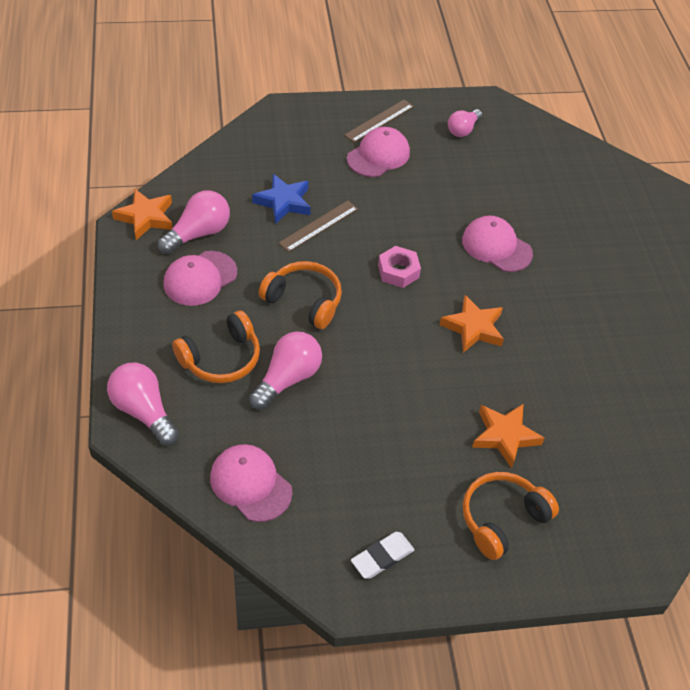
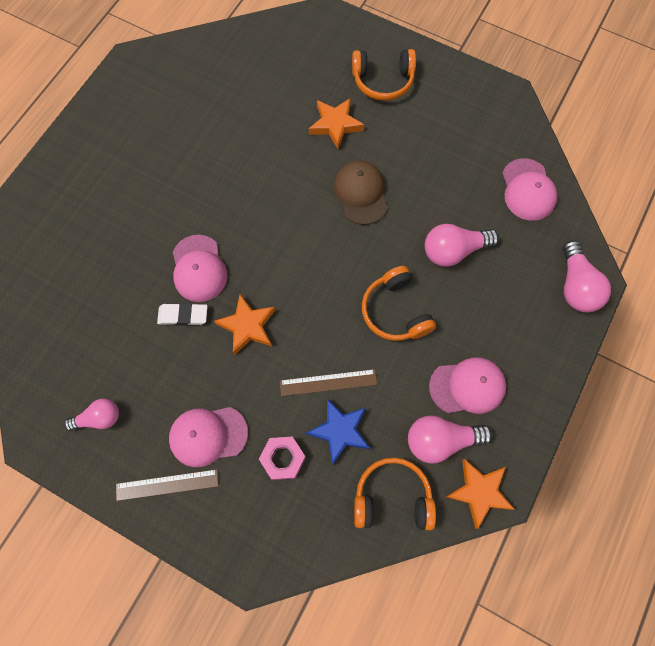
camera: 140 degrees left, 20 degrees up
(221, 358) = (493, 297): orange headphones -> orange headphones (392, 498)
(382, 557) = (473, 102): white eraser -> white eraser (183, 315)
(398, 271) = (298, 293): pink nut -> pink nut (283, 458)
(418, 382) = (361, 193): none -> brown cap
(473, 328) = (284, 210): orange star -> orange star (247, 326)

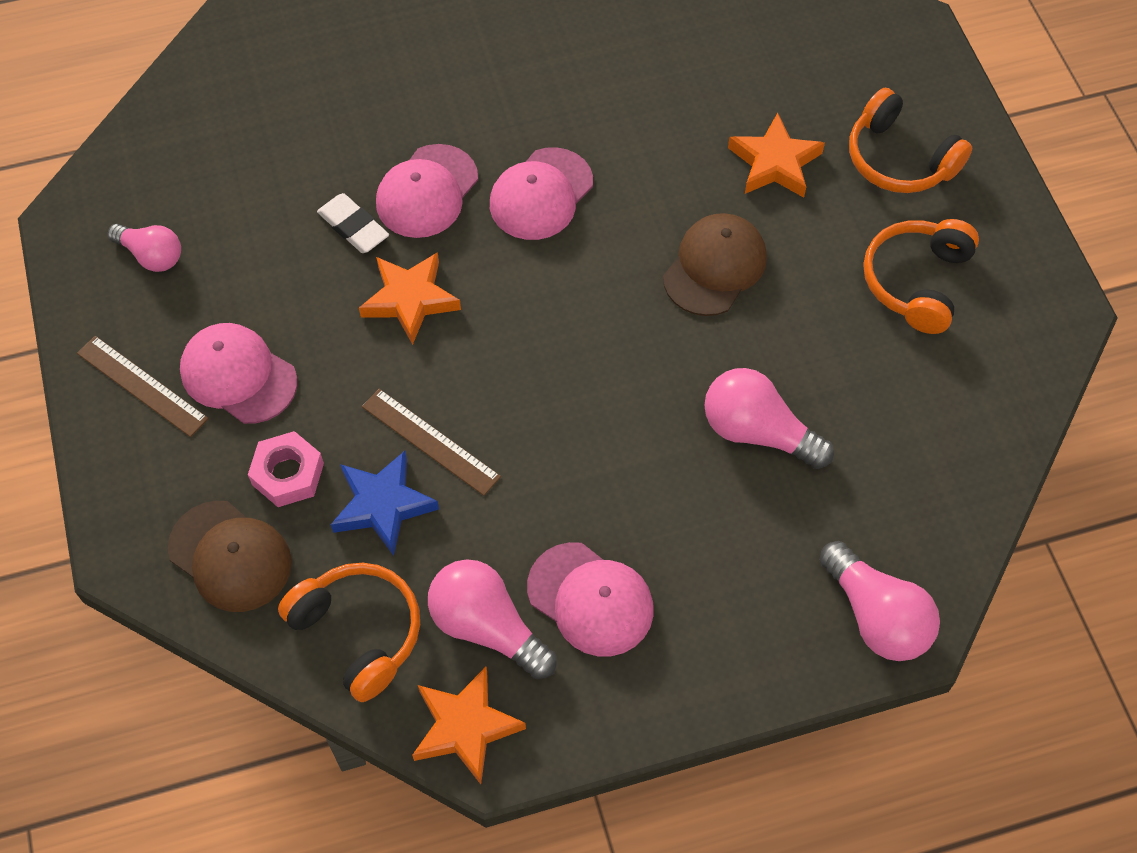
camera: 45 degrees right, 10 degrees down
(299, 522) = (230, 556): none -> brown cap
(395, 311) = (601, 436): orange headphones -> orange headphones (917, 282)
(528, 190) = (948, 446): pink cap -> pink cap (541, 194)
(575, 286) = (876, 616): pink light bulb -> pink light bulb turned 75 degrees counterclockwise

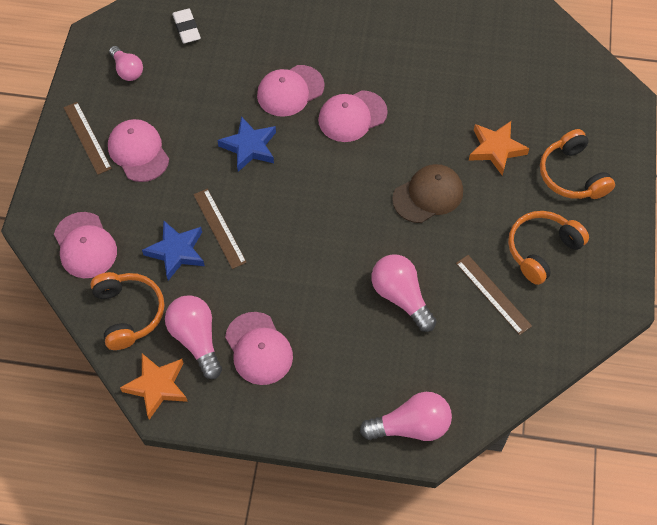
camera: 25 degrees right, 0 degrees up
(230, 556) = (85, 245): brown cap -> pink cap
(288, 474) = (136, 215): pink nut -> none
(353, 227) = (240, 95): white eraser -> white eraser (186, 28)
(410, 299) = (249, 147): orange star -> blue star
(876, 616) = (411, 426): pink light bulb -> pink light bulb turned 90 degrees counterclockwise
(884, 373) = (493, 294): none -> brown ruler

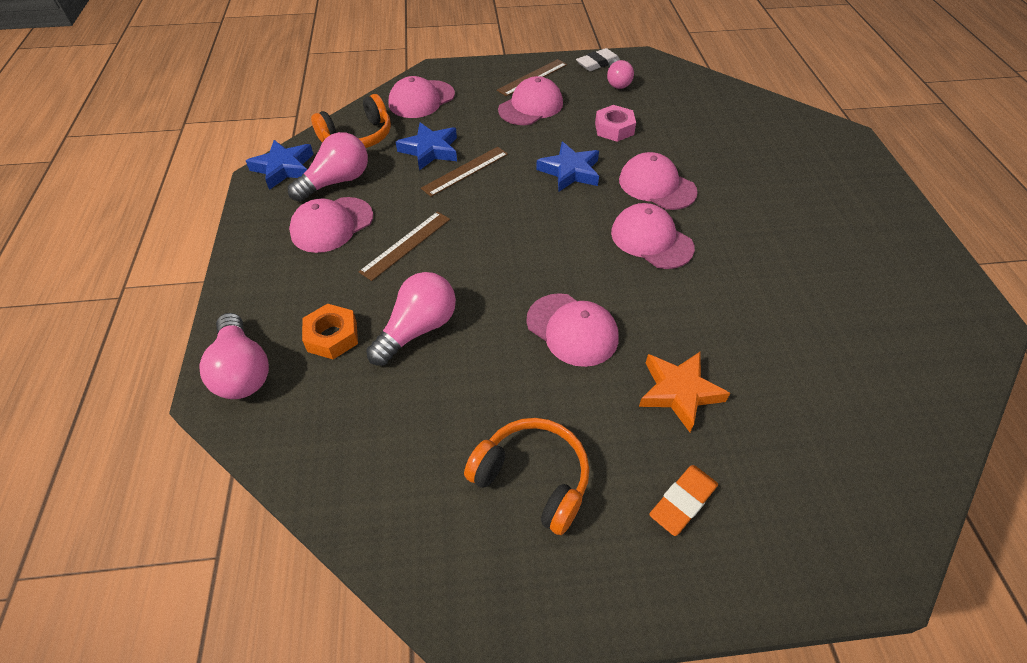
camera: 75 degrees right, 10 degrees down
(127, 70) = (617, 82): pink light bulb -> pink light bulb turned 45 degrees counterclockwise
(157, 386) = (284, 168): orange star -> blue star
(186, 28) = (688, 104): white eraser -> white eraser (597, 63)
(201, 96) = (614, 129): none -> pink nut
(392, 358) = (332, 336): none -> orange nut
(428, 195) = (572, 329): brown cap -> pink cap
(493, 294) = (443, 427): brown ruler -> brown ruler (406, 245)
(572, 175) = (682, 501): orange headphones -> orange eraser

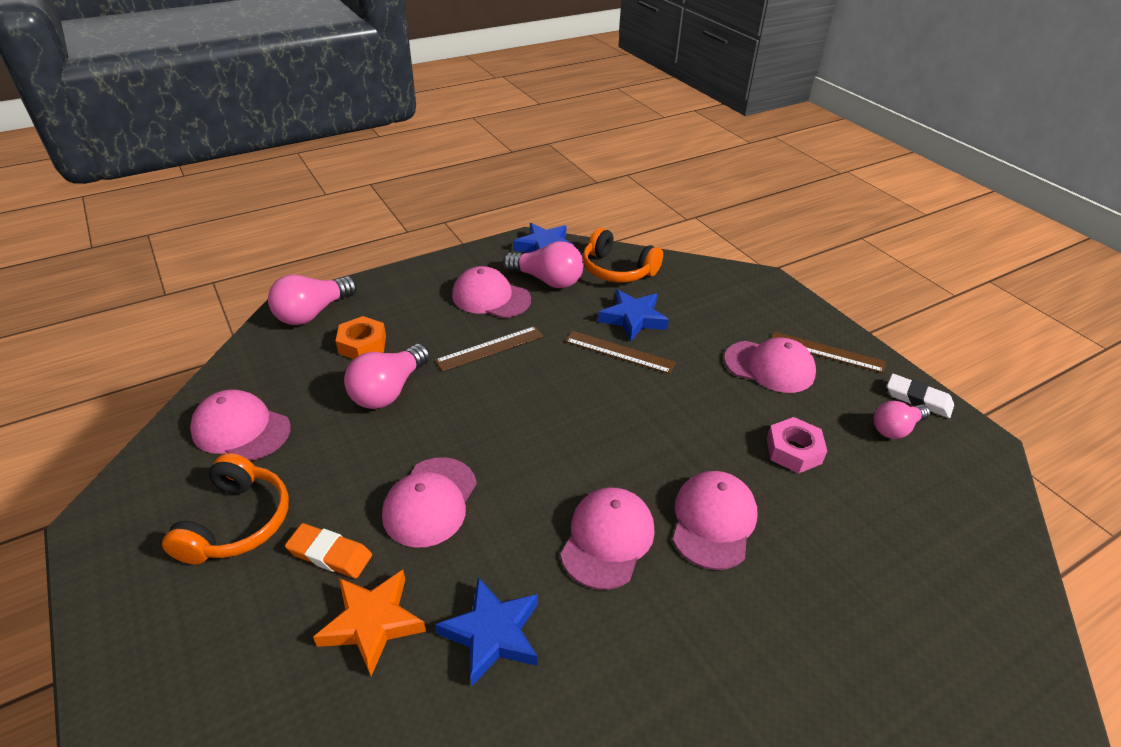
camera: 65 degrees right, 10 degrees down
(406, 245) = (490, 348): brown ruler -> brown ruler turned 45 degrees counterclockwise
(417, 329) = (389, 390): pink light bulb -> pink light bulb turned 105 degrees clockwise
(421, 99) = (707, 287): pink cap -> pink cap (241, 429)
(570, 171) = (679, 432): blue star -> blue star (492, 634)
(682, 501) = (225, 658): orange eraser -> orange eraser (330, 554)

